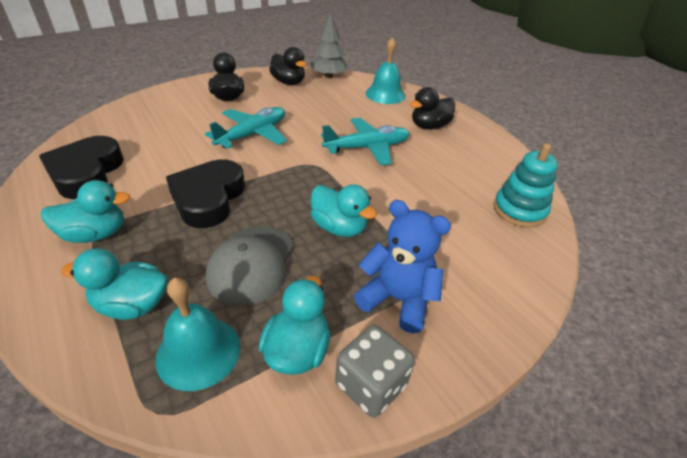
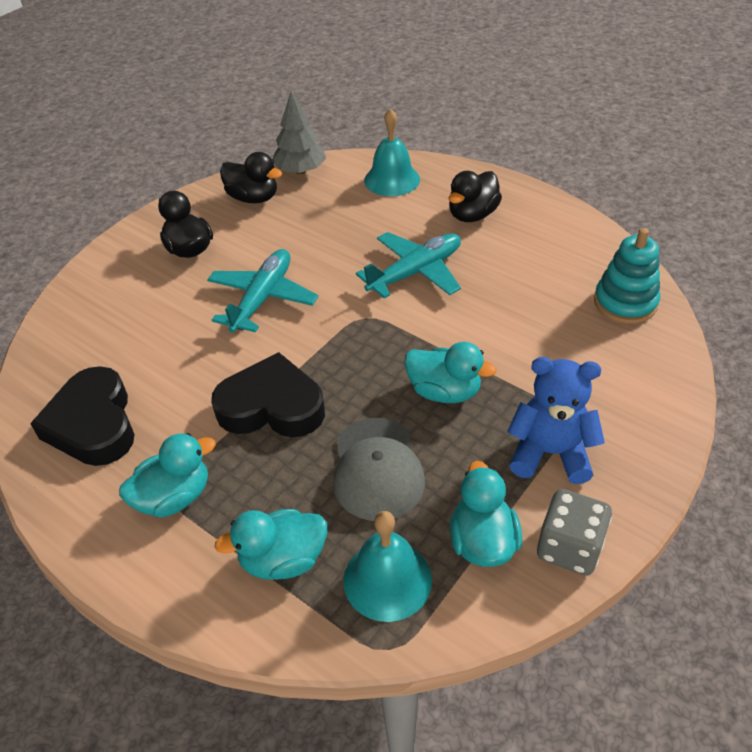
camera: 15 degrees left, 5 degrees up
(208, 198) = (272, 406): black heart -> black heart turned 105 degrees clockwise

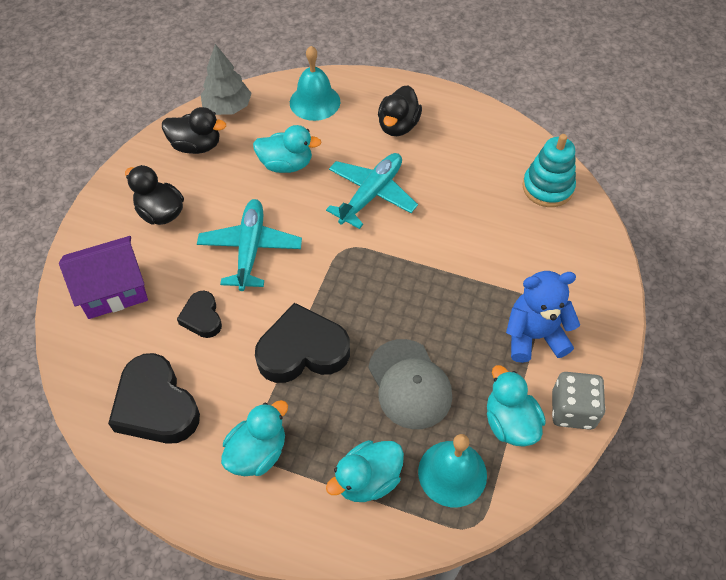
camera: 20 degrees left, 10 degrees up
(108, 308) = (113, 290): none -> purple house
(182, 351) = (202, 317): none -> black heart
(444, 391) = (436, 302): turquoise duck -> turquoise duck (286, 164)

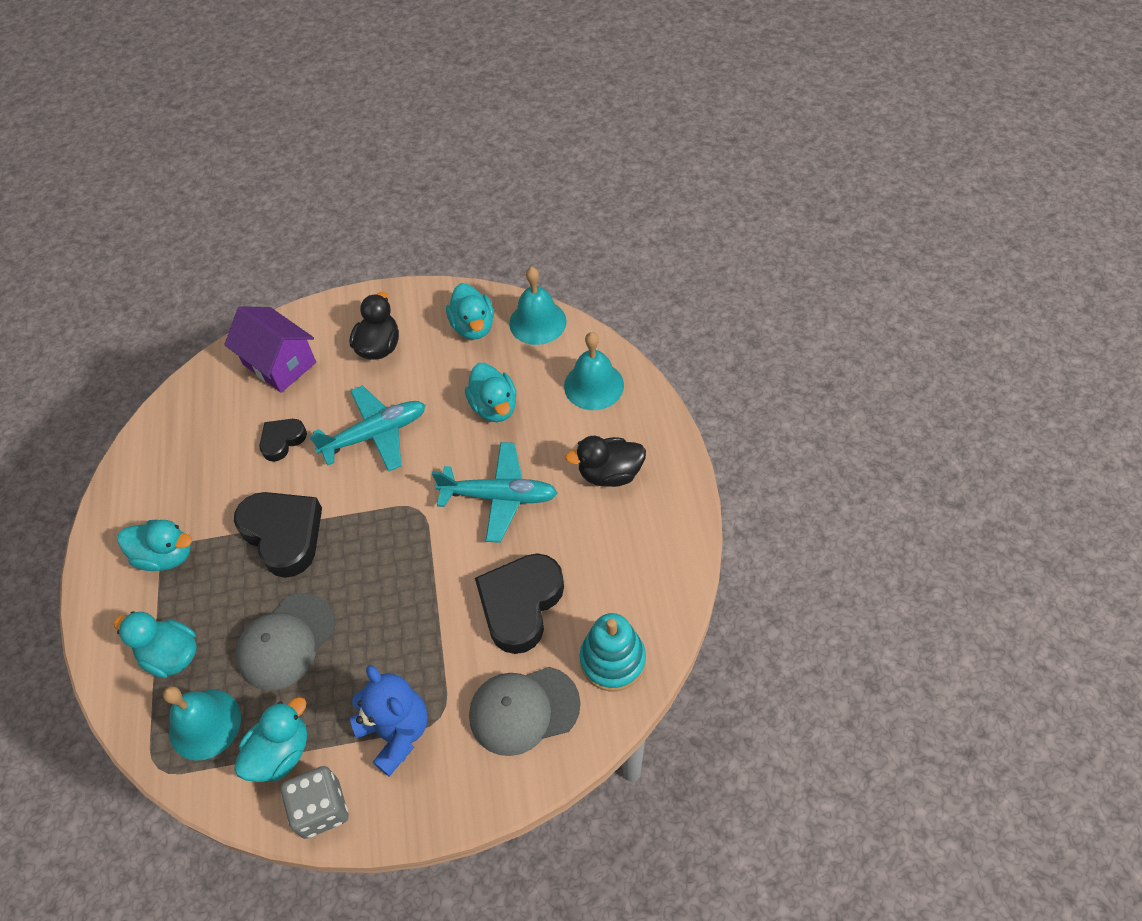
camera: 65 degrees right, 0 degrees up
(156, 406) = (181, 458): black heart -> black heart (520, 604)
(196, 146) = (473, 326): black duck -> turquoise duck
(228, 107) = (537, 322): grey tree -> turquoise bell
(558, 252) = (523, 710): none -> grey cap

